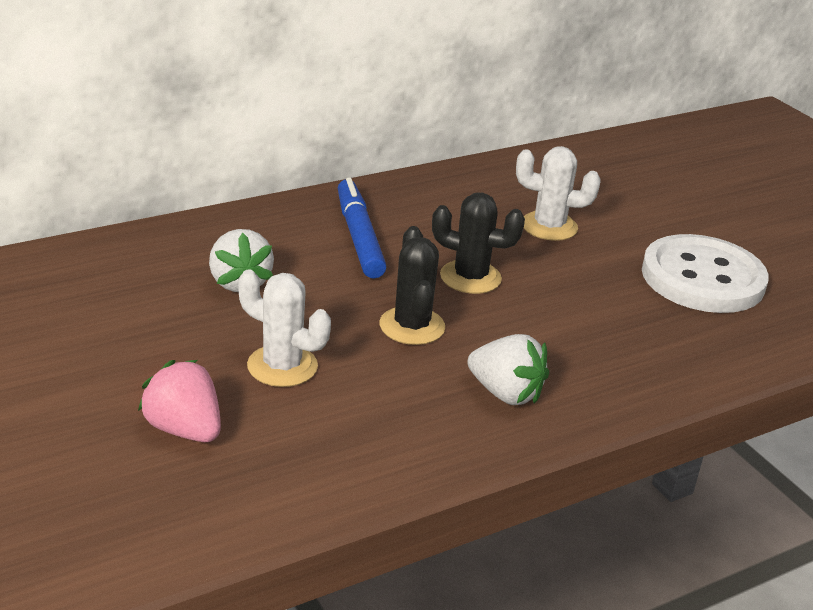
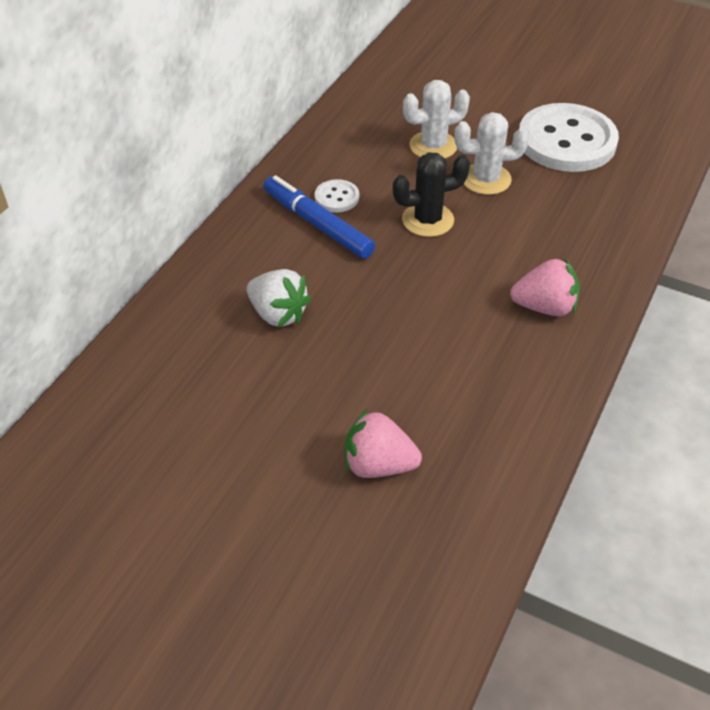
camera: 30 degrees left, 15 degrees up
(282, 366) = (385, 370): white cactus -> white cactus (486, 179)
(402, 226) = (337, 197): none -> white button
(412, 326) = (433, 285): black cactus -> none
(505, 393) = (544, 307): white strawberry -> pink strawberry

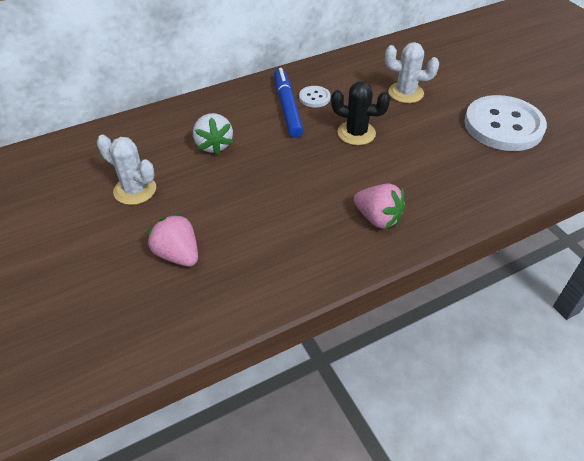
camera: 35 degrees right, 0 degrees up
(486, 179) = (420, 126): white cactus -> white cactus (135, 190)

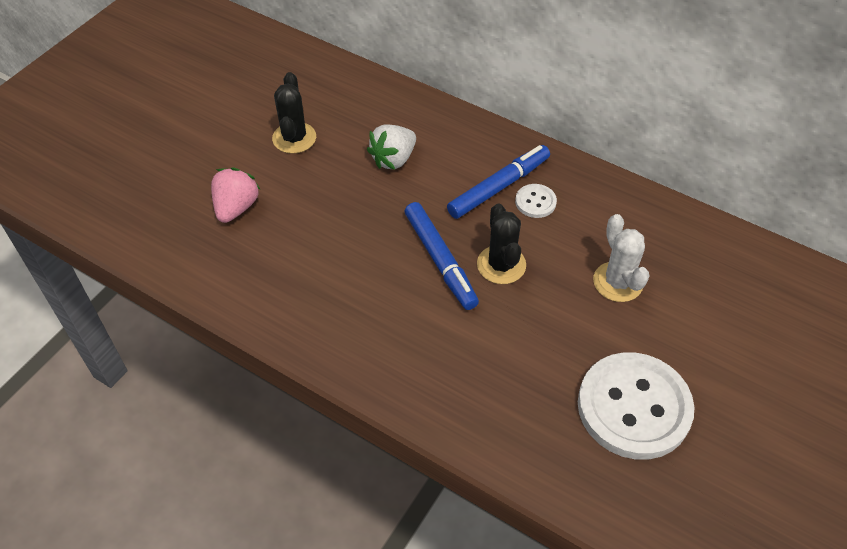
camera: 60 degrees right, 5 degrees up
(135, 190) = (294, 138): white cactus -> black cactus
(330, 159) = (440, 260): none -> blue marker
(378, 218) = (376, 337): pink strawberry -> none

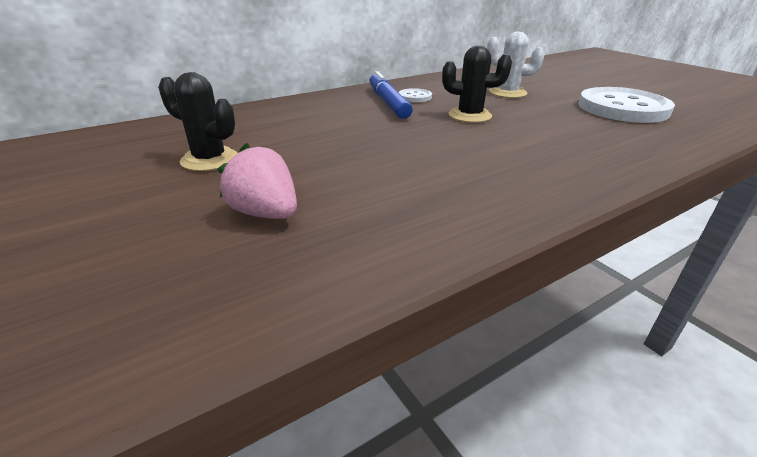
camera: 65 degrees left, 20 degrees down
(393, 159) = (309, 126): white strawberry -> none
(440, 260) = (449, 132): blue marker -> none

